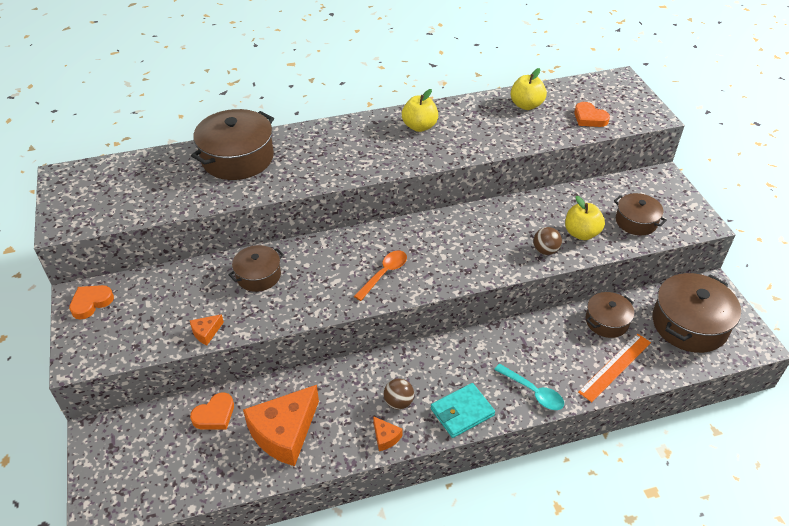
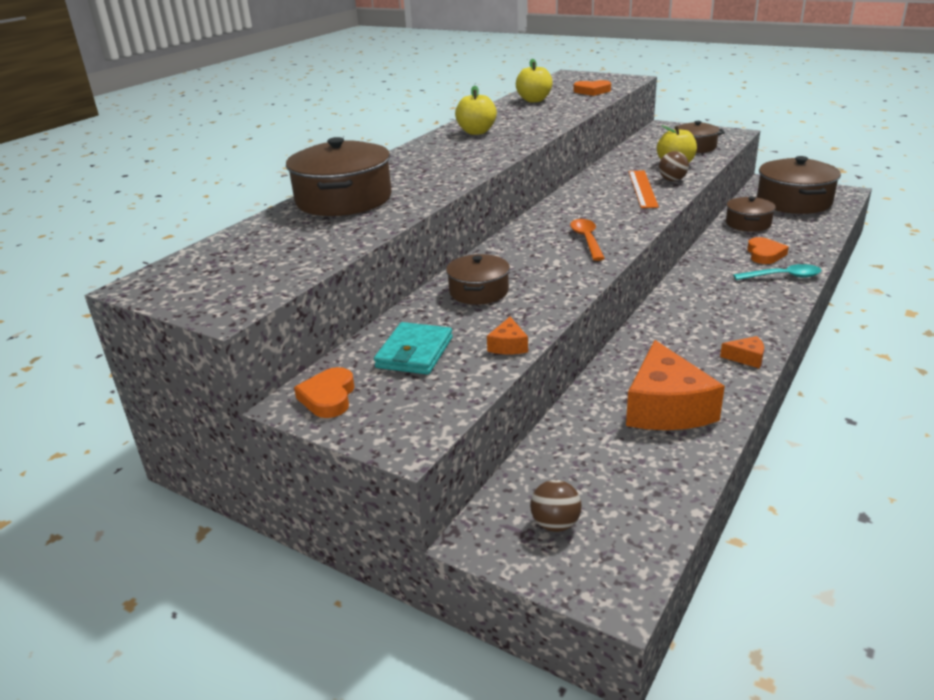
camera: 40 degrees left, 15 degrees down
(214, 415) = (580, 439): orange heart -> orange heart (764, 254)
(398, 402) = (711, 335): brown ball -> brown ball (555, 524)
(462, 412) = (764, 312): turquoise wallet -> turquoise wallet (414, 353)
(615, 367) = (800, 239): orange ruler -> orange ruler (642, 188)

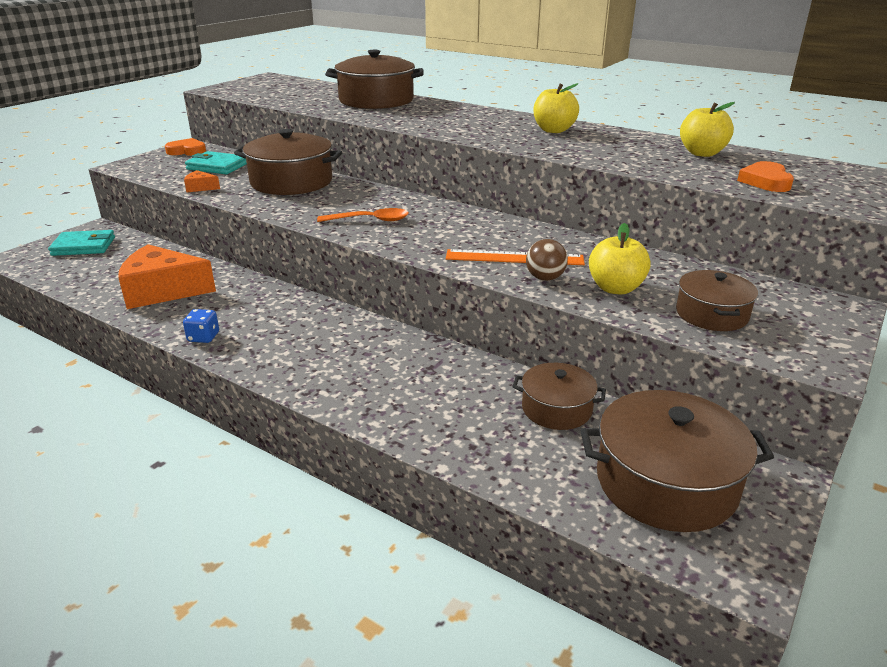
camera: 90 degrees right, 0 degrees up
(478, 291) = (291, 182): brown pot -> brown pot, size x1.72
(555, 524) = (84, 246): brown ball -> turquoise wallet
(746, 358) = (203, 337): orange cheese -> blue dice
(764, 254) = (439, 399): orange heart -> none
(783, 277) = (366, 399): turquoise spoon -> none

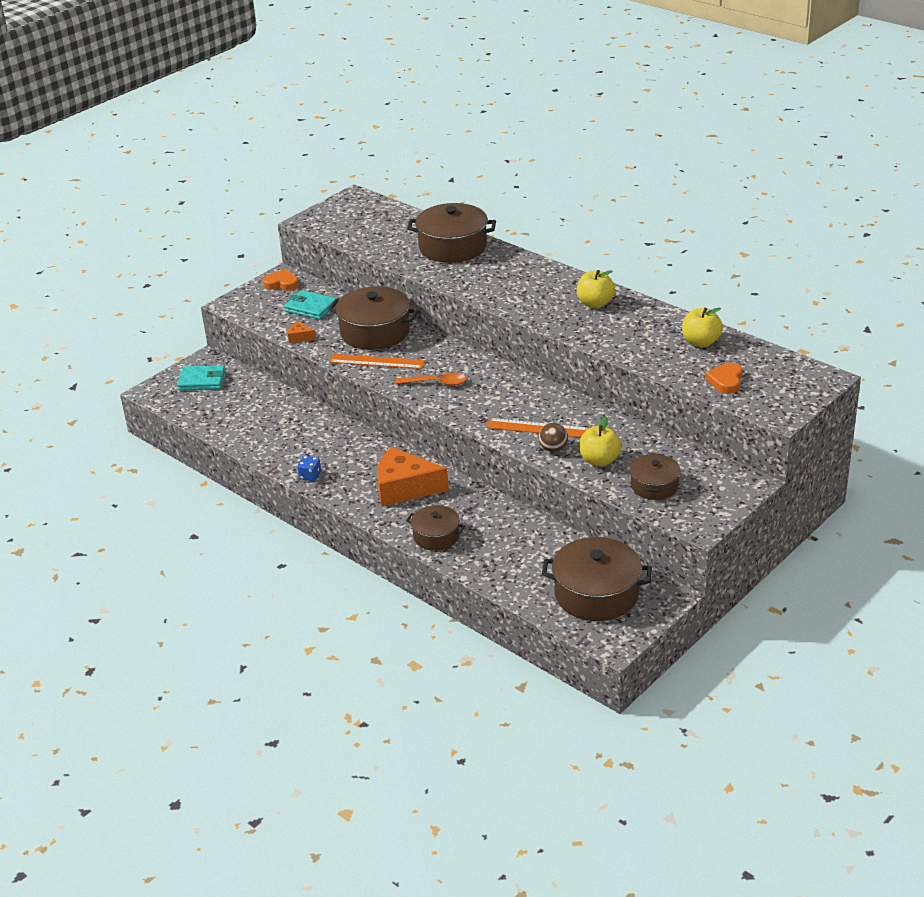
camera: 10 degrees right, 5 degrees up
(162, 291) = (274, 431): orange cheese -> orange cheese (404, 488)
(294, 204) = (377, 361): none -> orange ruler
(556, 409) = (547, 544): brown pot -> brown pot (436, 536)

